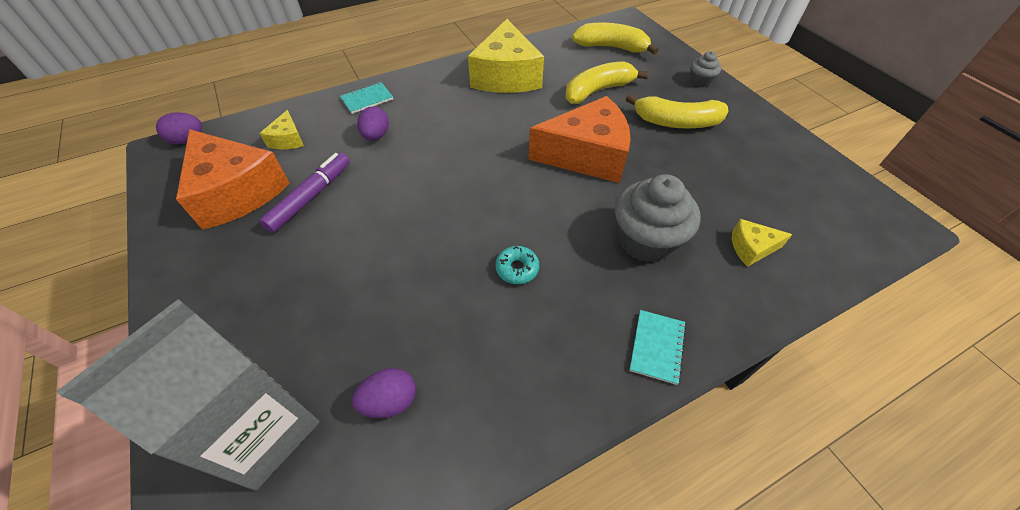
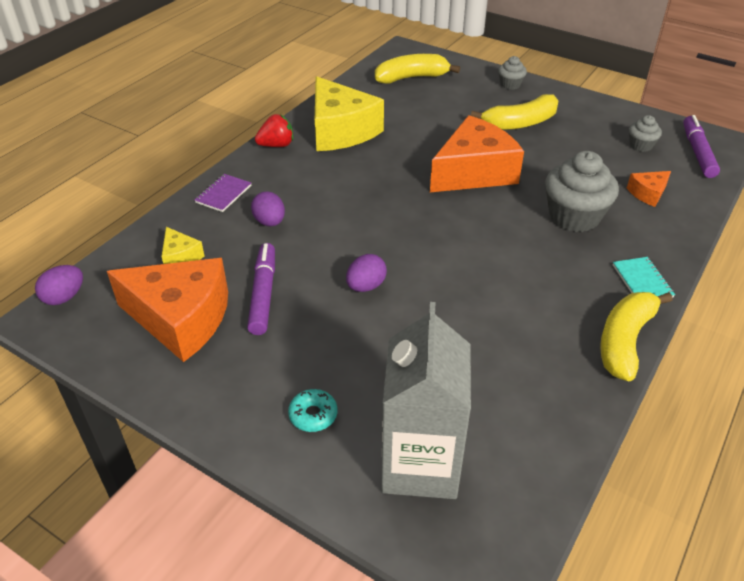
camera: 30 degrees left, 10 degrees down
(367, 99) = (223, 194): turquoise notebook -> purple notebook
(390, 401) = (495, 399): purple egg -> purple egg (366, 286)
(445, 72) = (276, 145): none -> red strawberry
(517, 269) = (500, 274): turquoise donut -> turquoise donut (313, 415)
(598, 91) = (435, 118): yellow banana -> yellow banana (625, 341)
(751, 248) = (648, 193): yellow cheese -> orange cheese
(789, 191) = (641, 145): none -> grey cupcake
(854, 223) = (697, 152): none -> purple marker

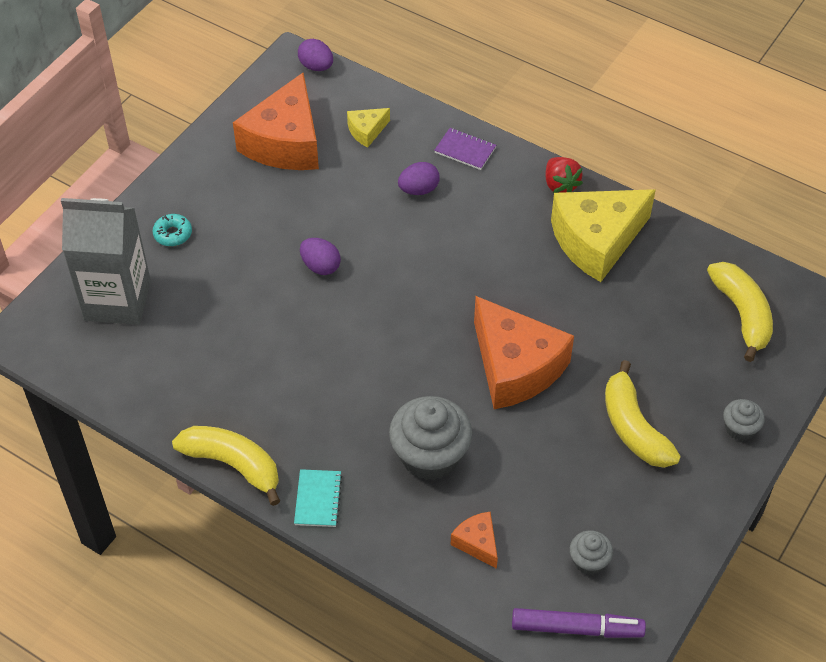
camera: 90 degrees right, 10 degrees up
(263, 294) = (314, 193): purple marker -> none
(642, 281) = (318, 499): turquoise notebook -> turquoise notebook turned 75 degrees counterclockwise

